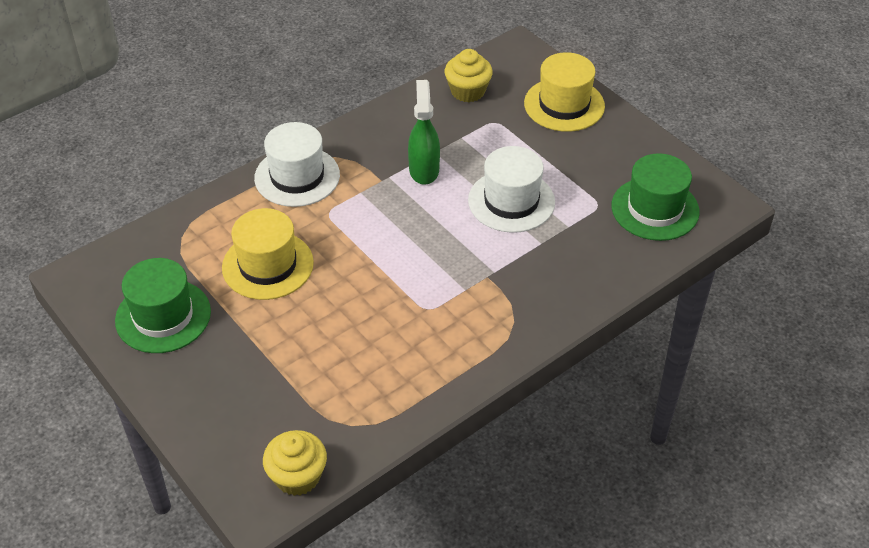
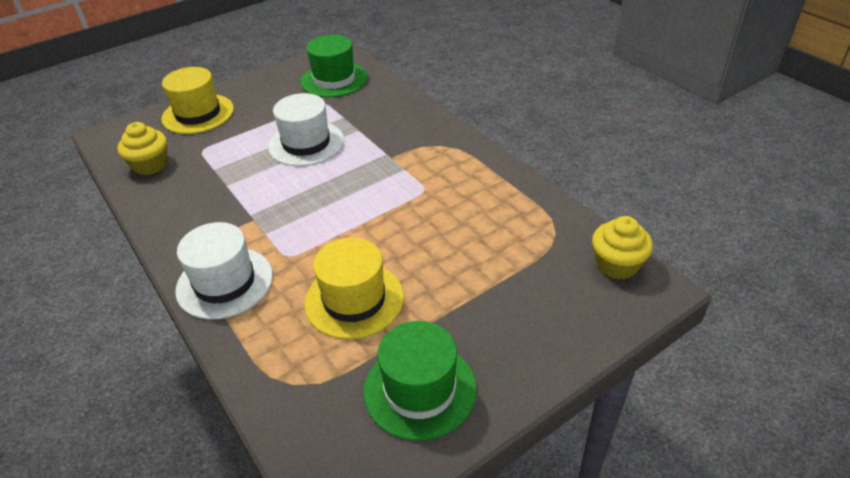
camera: 85 degrees left, 5 degrees down
(424, 170) = (249, 192): green spray bottle -> none

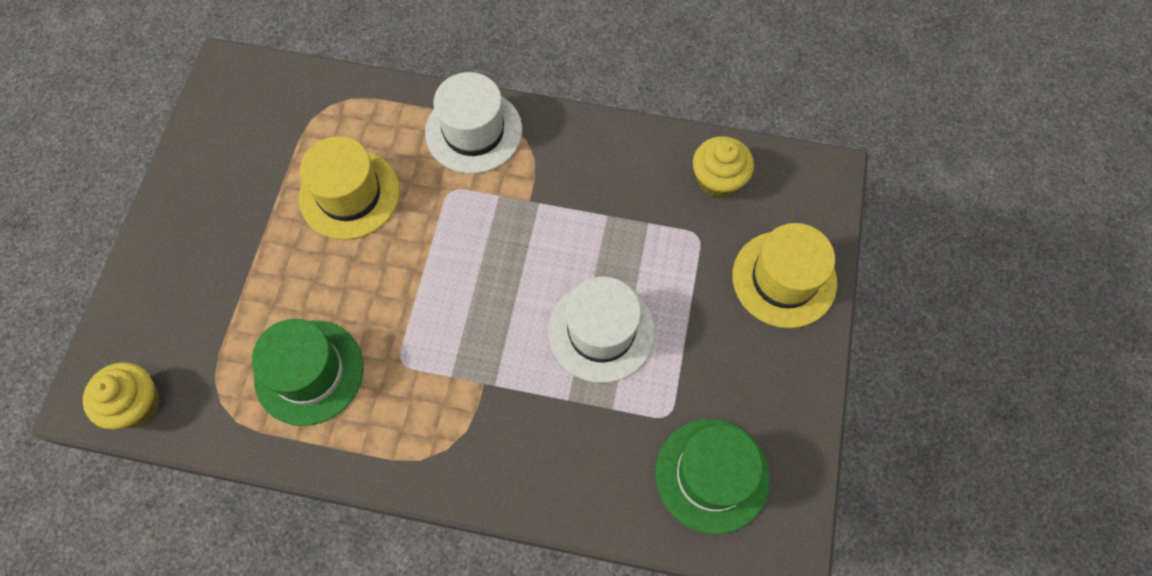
camera: 135 degrees right, 25 degrees up
(420, 389) = (232, 165): green hat -> green hat (309, 372)

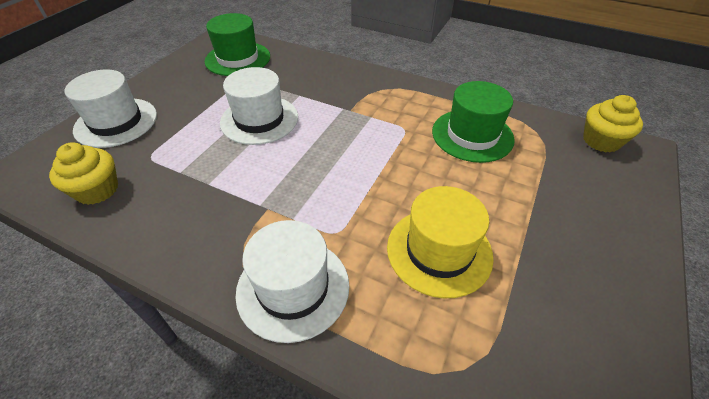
camera: 165 degrees left, 20 degrees down
(784, 279) = (116, 122): yellow hat -> white hat

